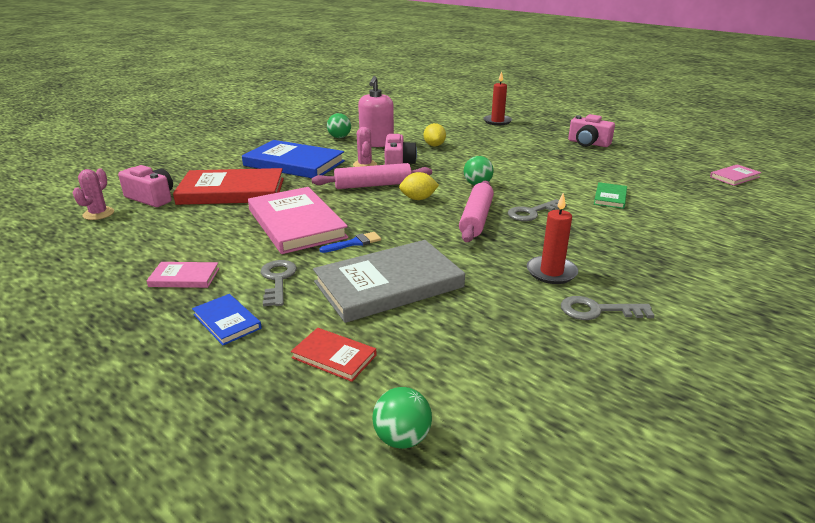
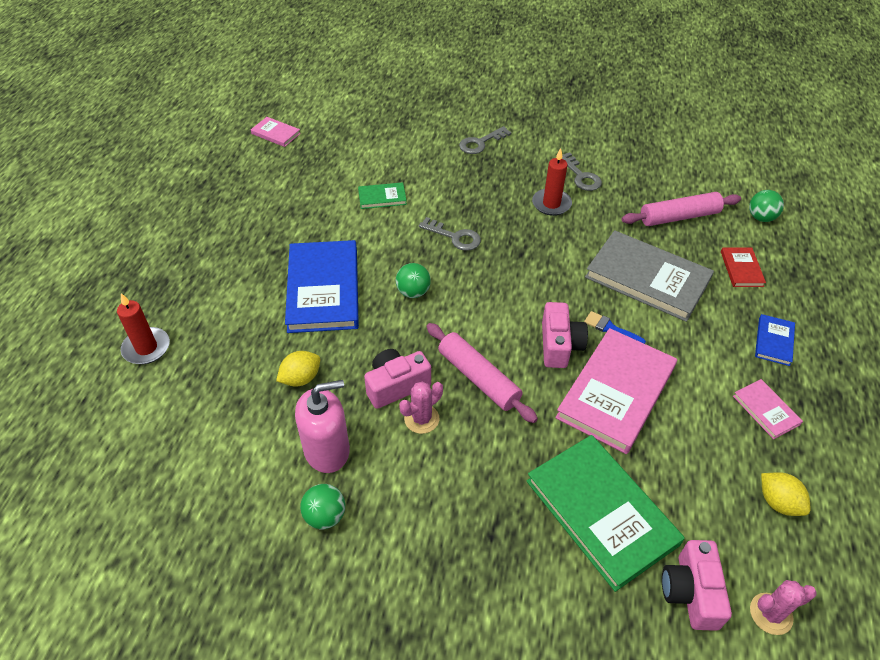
camera: 120 degrees left, 20 degrees up
(232, 191) = (601, 512): red book -> green book
(278, 280) = (706, 345): grey key -> grey key (480, 143)
(294, 163) = (469, 505): blue book -> blue book (323, 289)
(418, 199) = (484, 324): yellow lemon -> yellow lemon (778, 502)
(476, 219) = (496, 267): pink rolling pin -> pink rolling pin (679, 217)
(588, 143) = (215, 238): pink camera -> pink camera (559, 345)

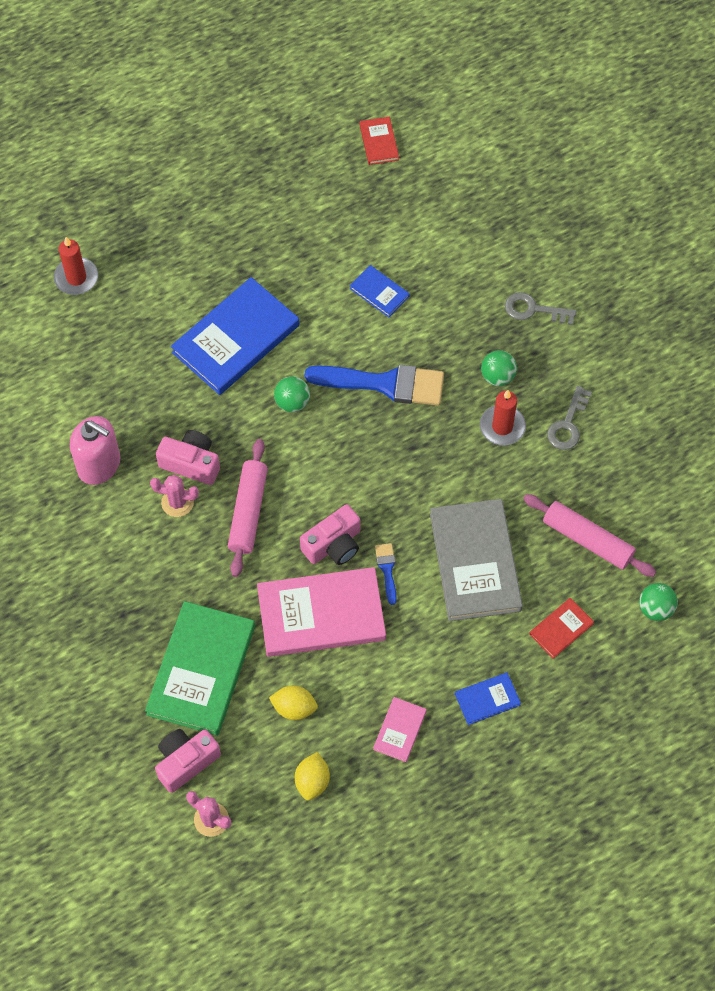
camera: 50 degrees right, 15 degrees up
(275, 133) = (379, 142): pink book -> red book
(301, 378) = (141, 397): yellow lemon -> yellow lemon (294, 708)
(325, 516) = (51, 505): green ball -> green ball (497, 376)
(382, 197) = (379, 292): green book -> blue book
(455, 237) = (384, 384): grey key -> blue brush

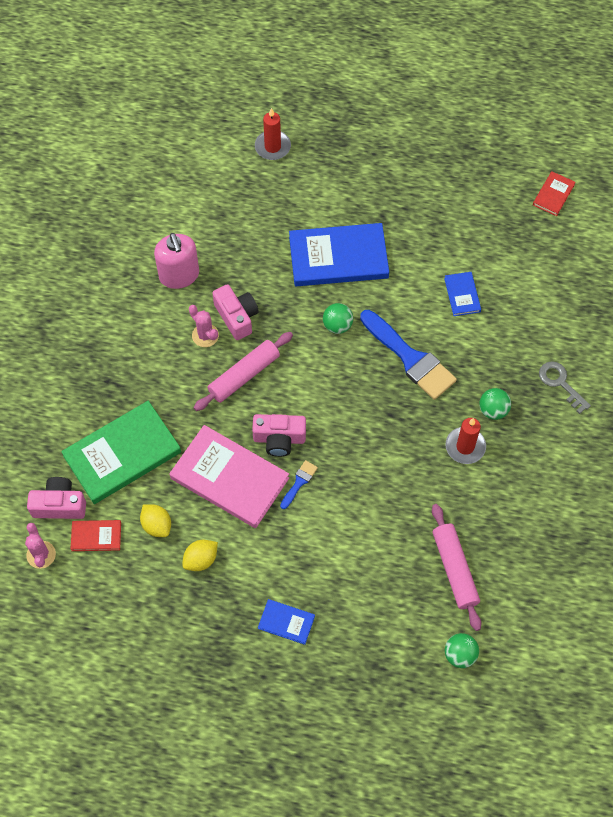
camera: 40 degrees right, 0 degrees up
(312, 781) = (124, 582): yellow lemon -> yellow lemon (201, 560)
(400, 730) = (210, 595): pink book -> none
(475, 562) = (363, 523): grey book -> none
(561, 629) = (380, 615): red book -> red book (96, 536)
(568, 424) = (513, 479): grey key -> none

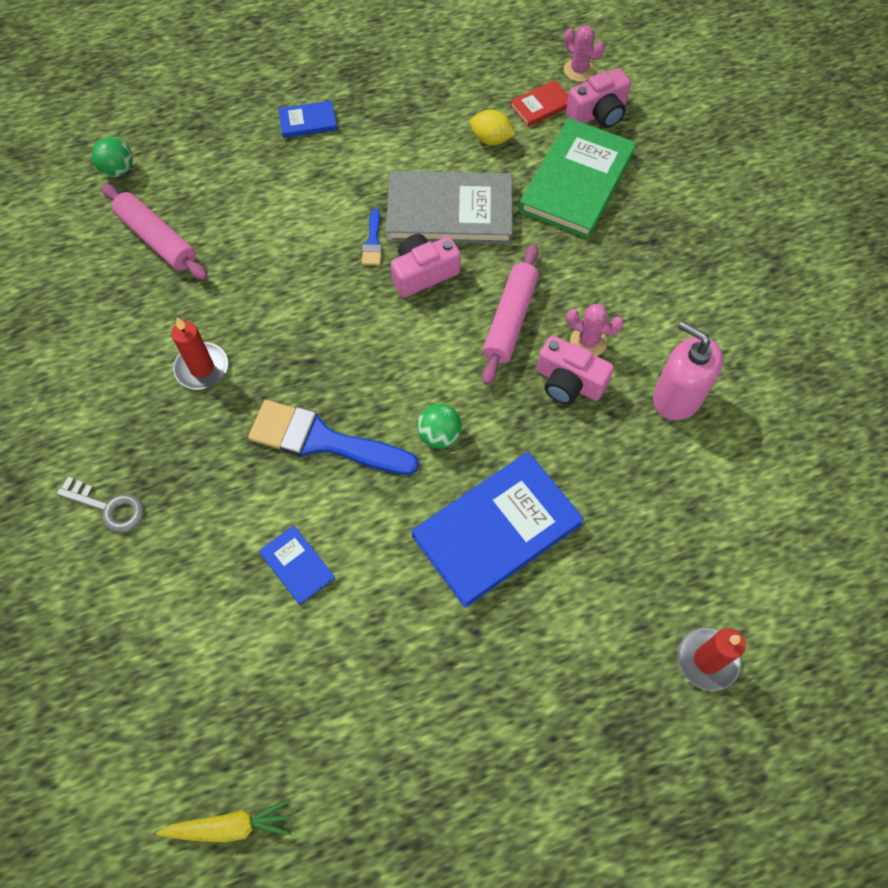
camera: 150 degrees right, 0 degrees up
(201, 560) = (426, 132): yellow lemon -> none
(229, 478) = (449, 211): pink book -> grey book
(493, 410) = (185, 428): green ball -> none
(553, 195) = (230, 826): red book -> yellow carrot

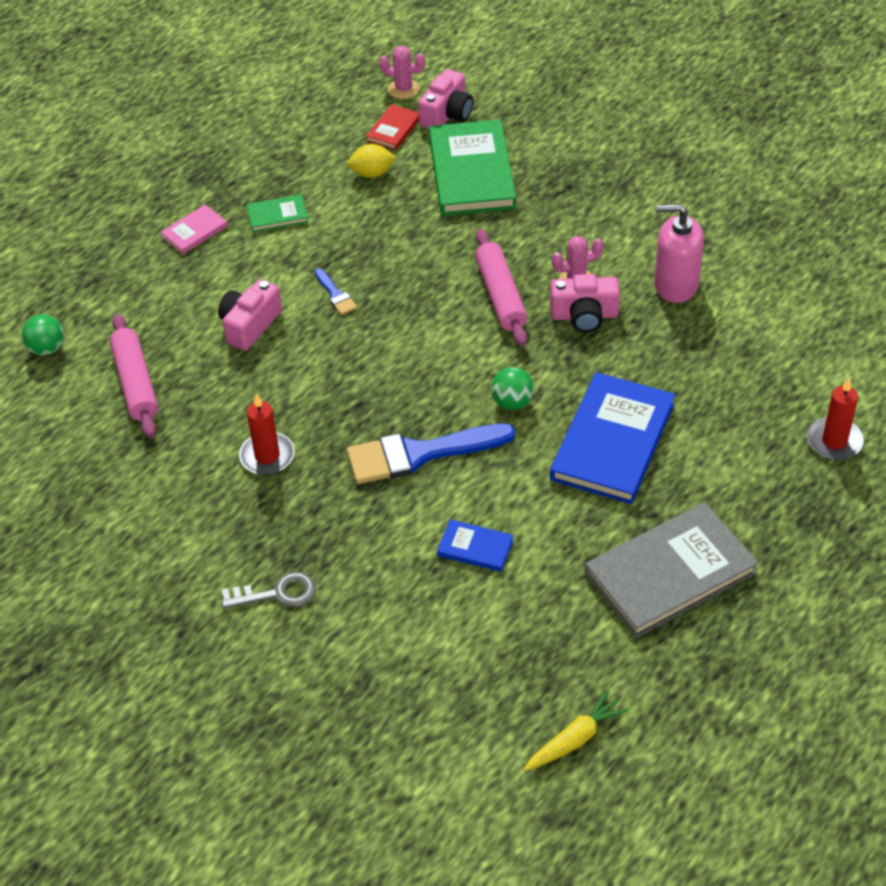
camera: 30 degrees left, 15 degrees down
(157, 239) = (136, 383): pink rolling pin -> pink rolling pin turned 60 degrees clockwise
(308, 122) = (194, 232): blue book -> pink book
(384, 140) = (277, 215): none -> green book
(423, 273) = (399, 297): pink camera -> pink camera (249, 325)
(449, 211) = (383, 242): grey book -> grey book (670, 573)

